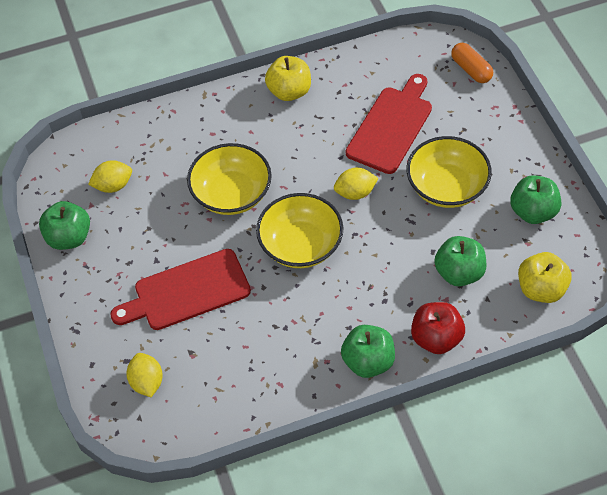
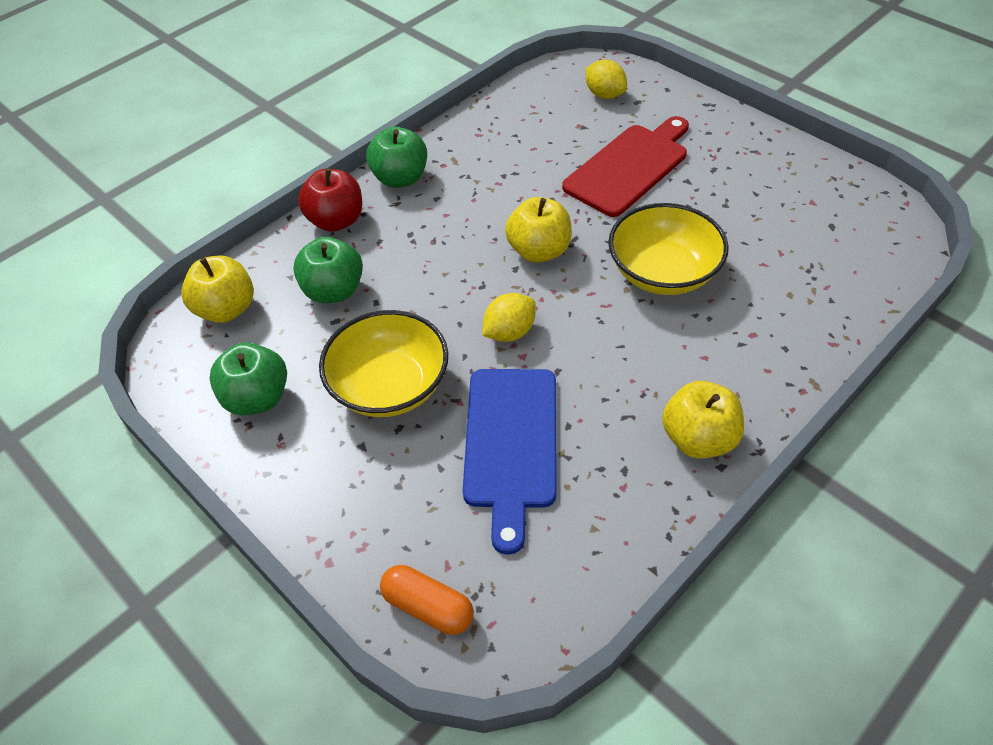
camera: 155 degrees right, 5 degrees down
(69, 237) = (800, 166): green apple -> none
(113, 185) = (810, 229): yellow lemon -> none
(300, 245) = (539, 251): yellow bowl -> yellow apple
(391, 126) = (511, 444): red cutting board -> blue cutting board

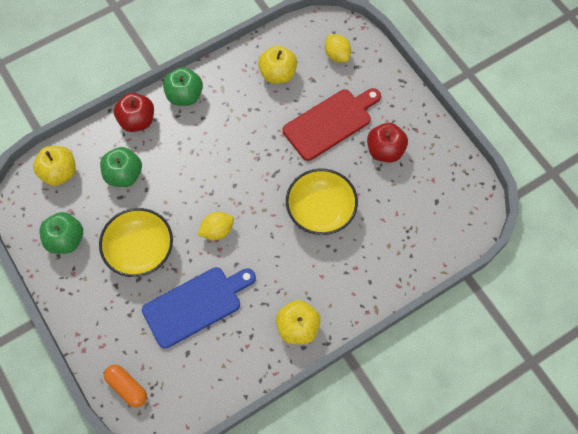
camera: 10 degrees right, 15 degrees up
(511, 444) = (196, 305): blue cutting board -> blue cutting board turned 135 degrees counterclockwise
(539, 251) = (252, 175): yellow apple -> yellow apple (278, 74)
(724, 183) = (385, 151): none -> red apple

